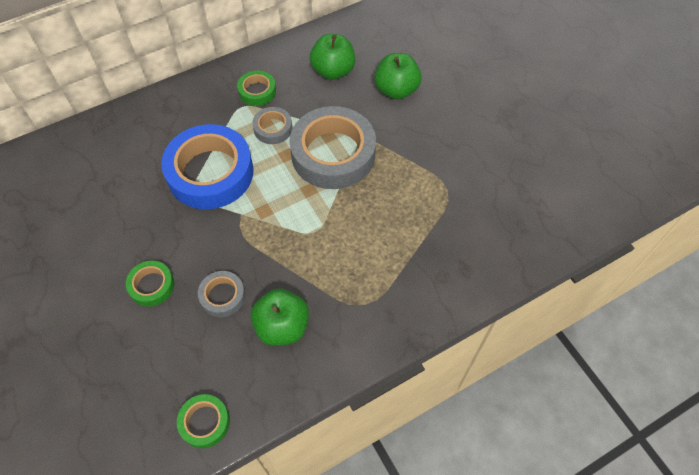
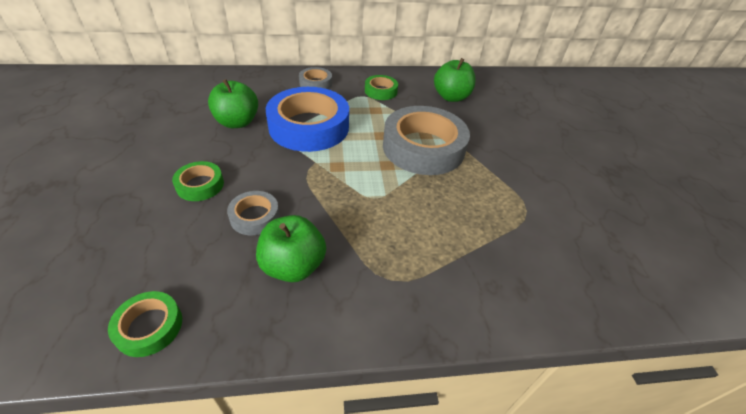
camera: 20 degrees right, 15 degrees down
(273, 128) = (379, 116): grey tape -> grey tape (315, 83)
(396, 90) = (502, 124): green apple -> green apple (237, 122)

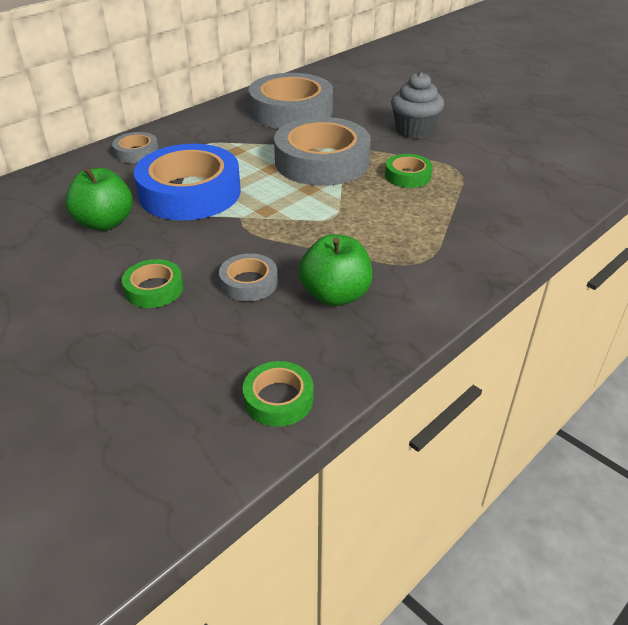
camera: 35 degrees left, 5 degrees down
(381, 91) = (217, 132): green tape -> green tape (408, 176)
(451, 97) = (291, 111): green apple -> grey tape
(529, 157) = (414, 130): none -> grey cupcake

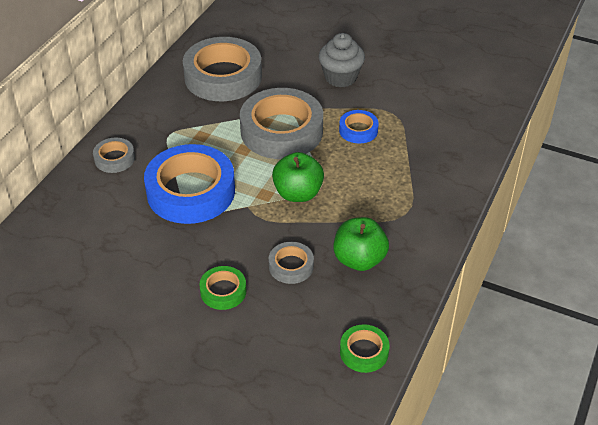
camera: 20 degrees left, 5 degrees up
(105, 223) = (140, 241): green apple -> green apple (298, 193)
(408, 176) = (358, 130): green tape -> blue tape

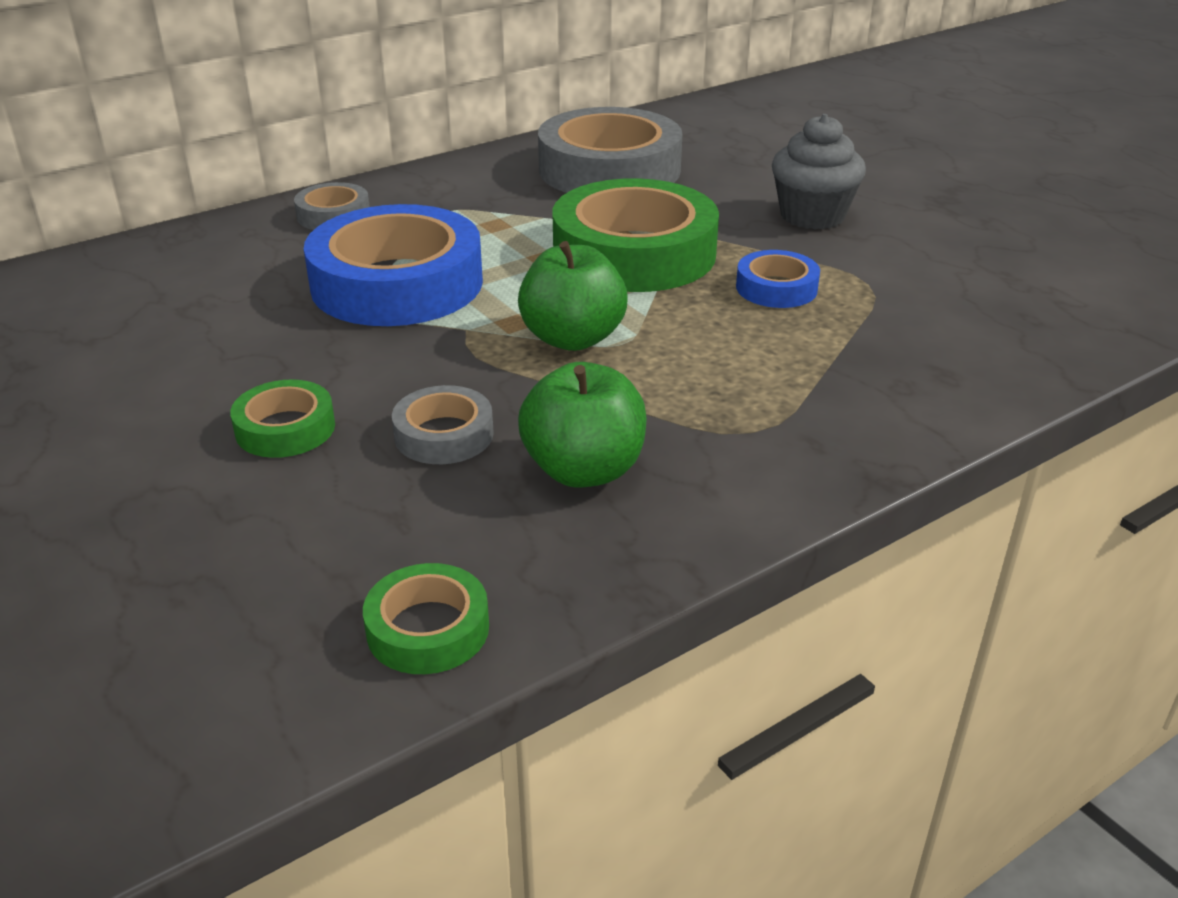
camera: 30 degrees right, 10 degrees down
(281, 131) = (634, 253): grey tape -> green tape

